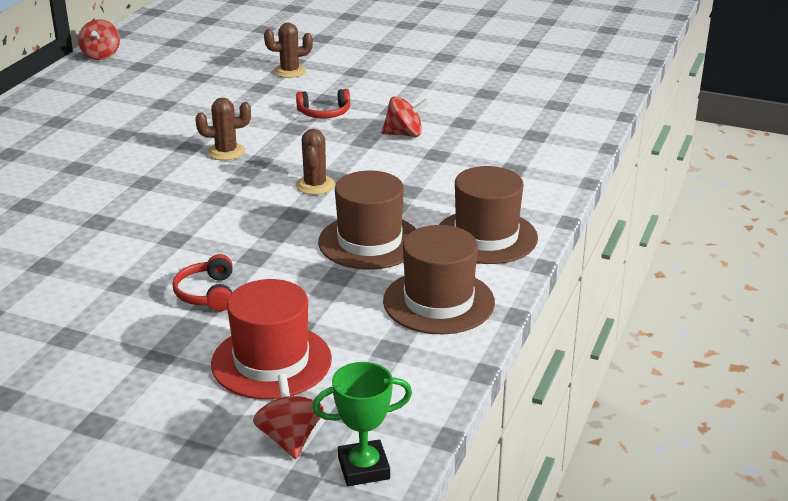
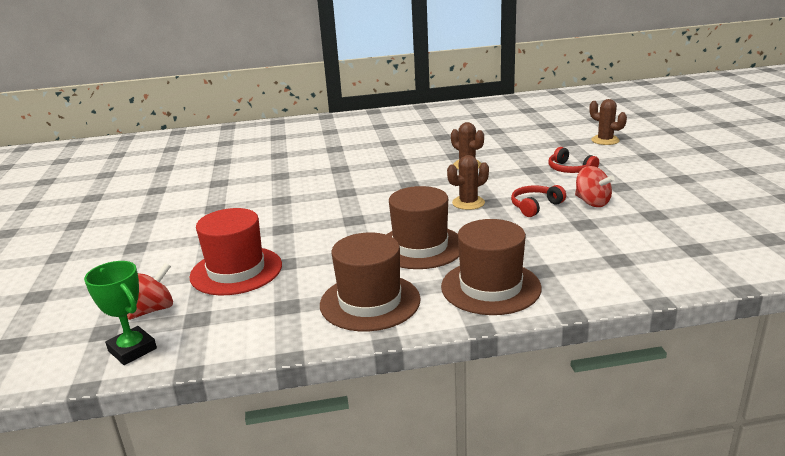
camera: 60 degrees right, 5 degrees down
(101, 55) = (521, 99): red spinning top -> none
(207, 294) = (295, 223): red headphones -> red headphones (535, 206)

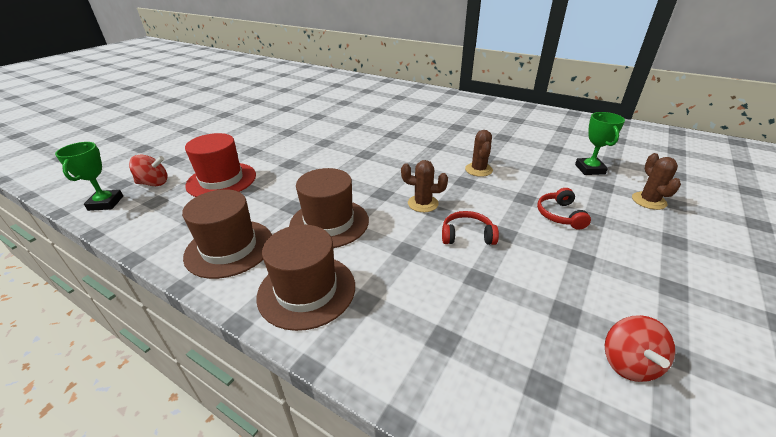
camera: 40 degrees right, 10 degrees up
(542, 135) = (589, 169): none -> green trophy
(592, 202) = (523, 260): red spinning top -> red spinning top (628, 363)

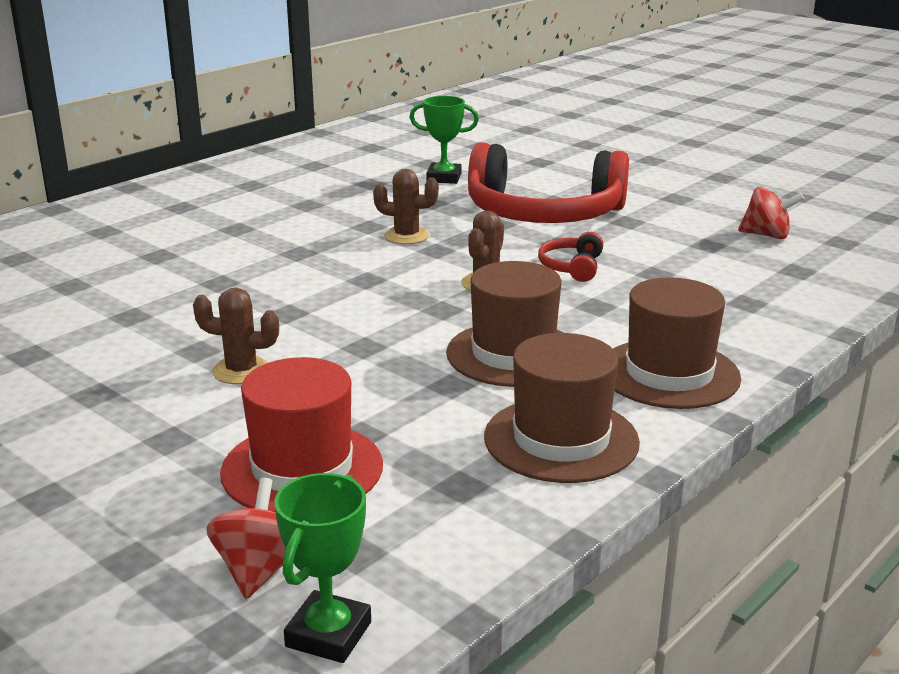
camera: 80 degrees left, 10 degrees down
(106, 203) = (328, 634): green trophy -> green trophy turned 75 degrees counterclockwise
(559, 215) = (543, 214): red headphones -> red headphones, size x2.45
(648, 201) = (530, 170): brown cactus -> brown cactus (241, 371)

